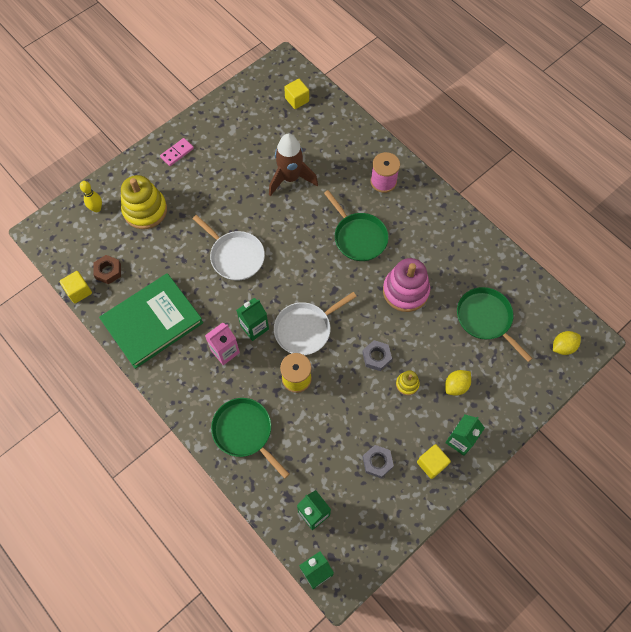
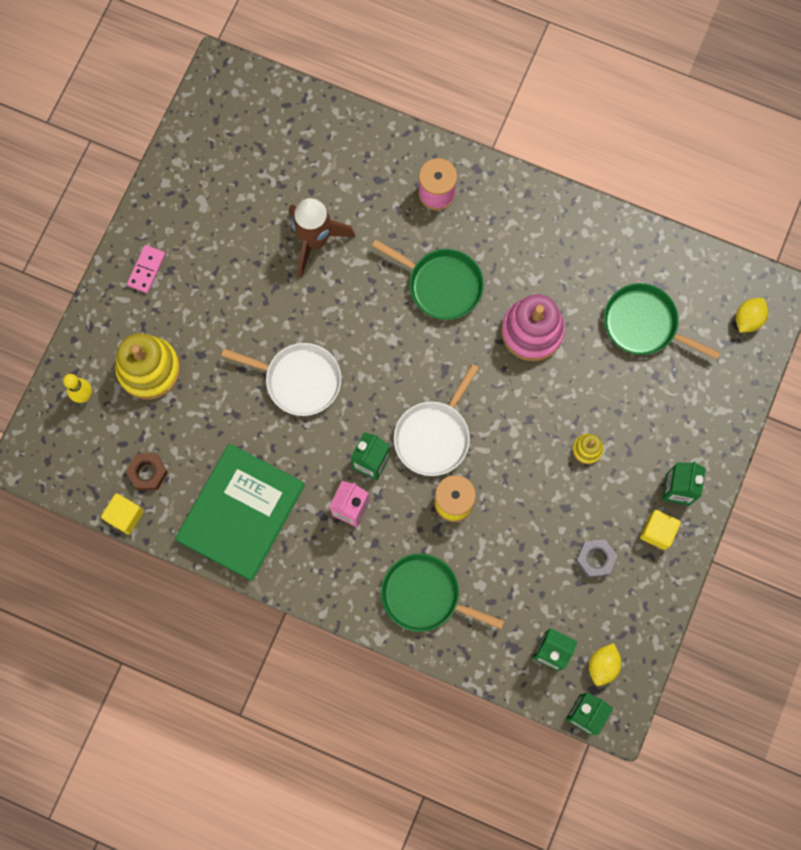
camera: 25 degrees left, 10 degrees up
(297, 100) = (266, 121): yellow cube -> none
(376, 357) = (536, 432): grey nut -> none
(456, 386) = (645, 425): yellow lemon -> yellow lemon (603, 665)

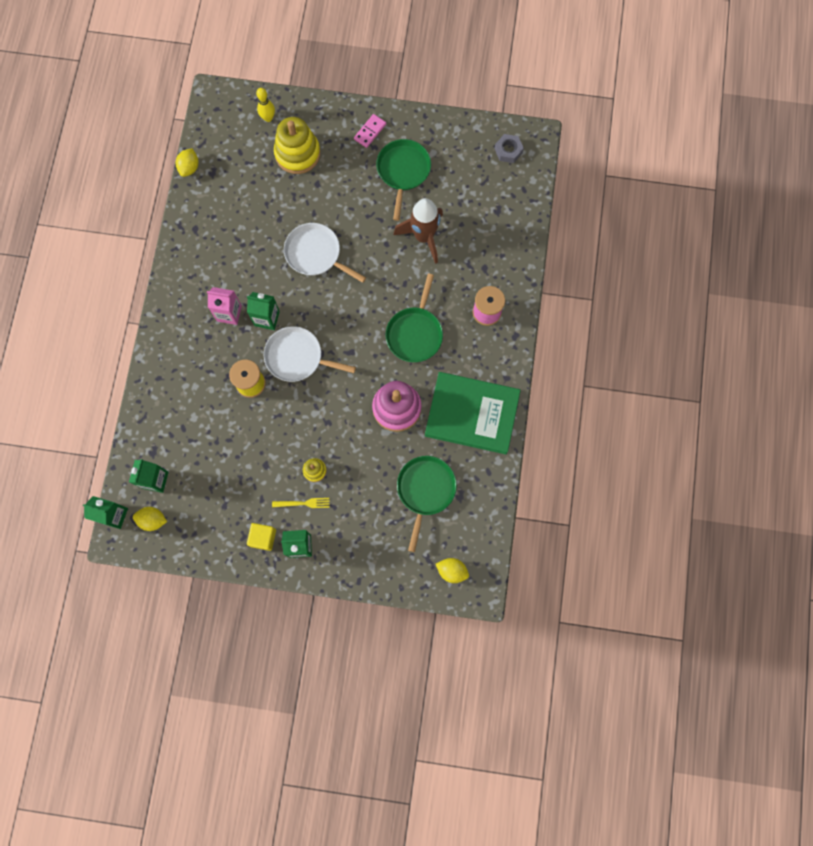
camera: 75 degrees right, 0 degrees up
(125, 516) = (189, 168): yellow cube -> yellow lemon
(146, 270) = (370, 132): pink domino -> pink domino turned 60 degrees counterclockwise
(148, 473) = (223, 173): brown nut -> none
(241, 513) = (209, 241): green book -> green book (472, 414)
(299, 380) = (315, 254): white pan -> white pan turned 120 degrees clockwise
(424, 595) = (177, 380): green pan -> green pan (403, 171)
(595, 559) = (231, 496): grey nut -> grey nut (508, 151)
(625, 473) = (303, 503): none -> yellow fork

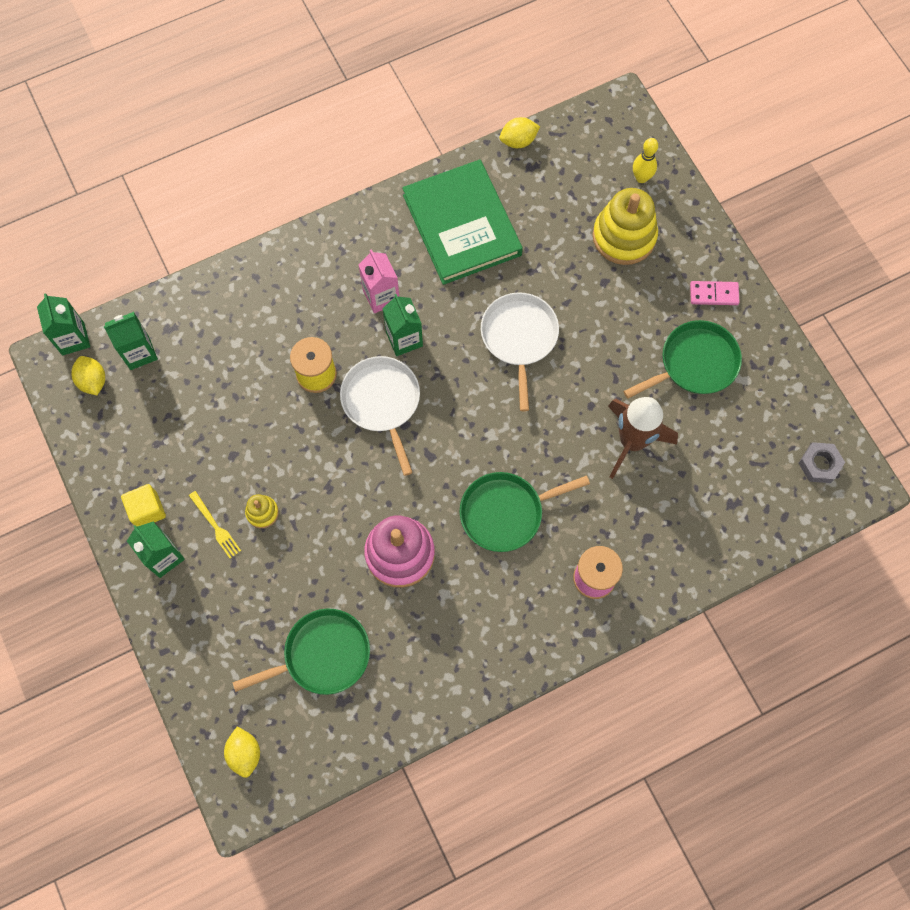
camera: 55 degrees right, 5 degrees down
(472, 414) = (454, 646): green book -> green book (462, 225)

